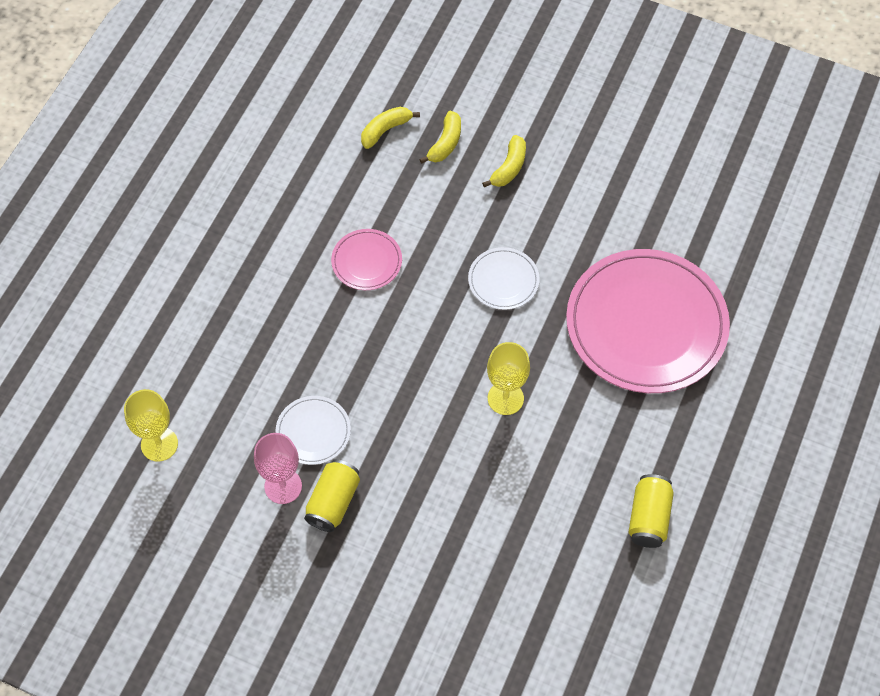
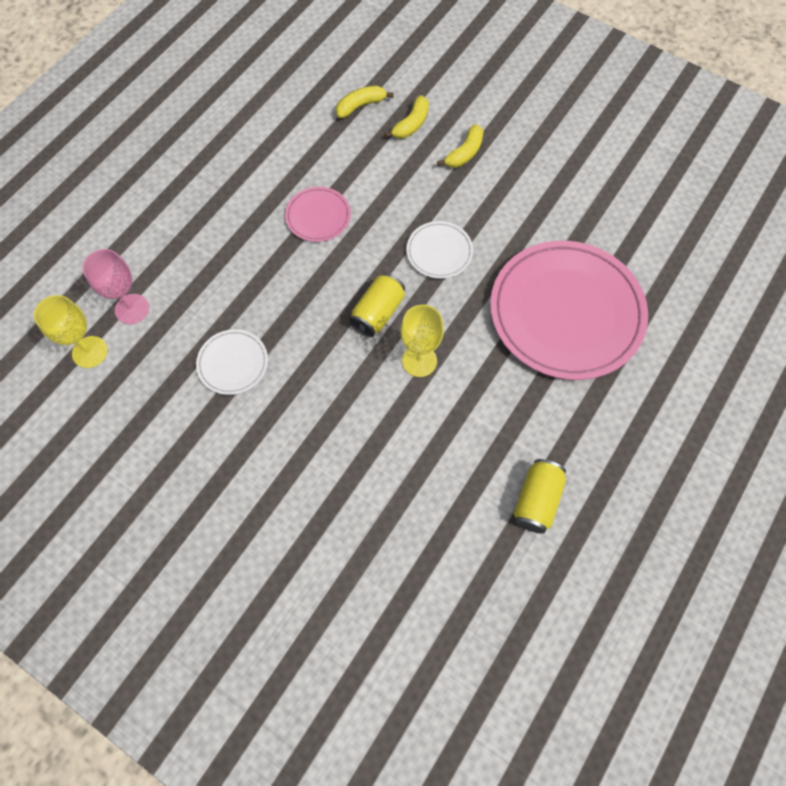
camera: 10 degrees right, 5 degrees up
(283, 486) = (192, 410): pink goblet -> pink goblet (132, 309)
(333, 502) = (235, 433): yellow can -> yellow can (378, 313)

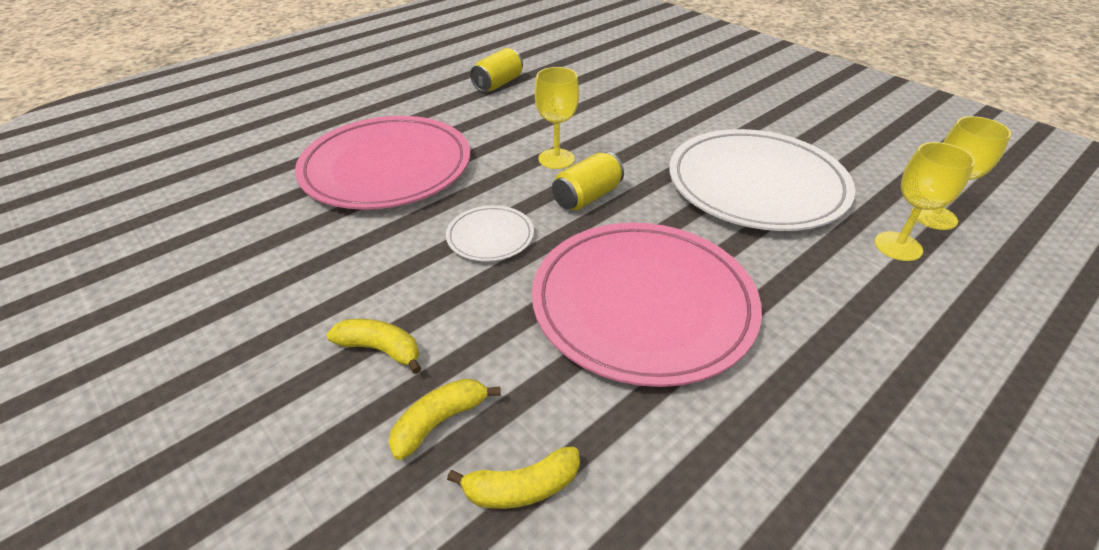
camera: 165 degrees left, 25 degrees down
(132, 309) = (898, 246): pink goblet -> yellow goblet
(233, 363) = (756, 184): white plate -> white plate, size x2.24
(318, 216) = (643, 304): pink plate -> pink plate, size x2.24
(464, 153) = (381, 349): yellow banana -> yellow banana turned 60 degrees clockwise

